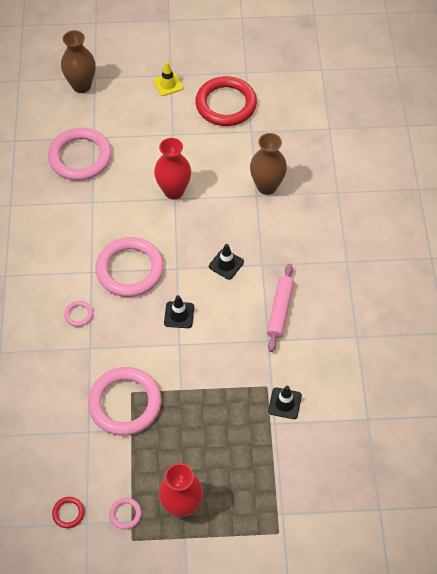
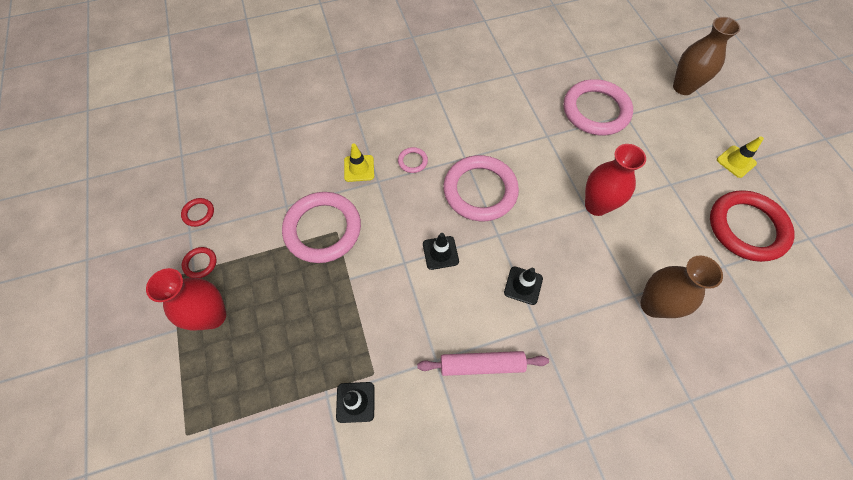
camera: 75 degrees right, 5 degrees up
(69, 361) = (359, 168): none -> yellow traffic cone
(125, 514) = (200, 263): pink ring -> red ring

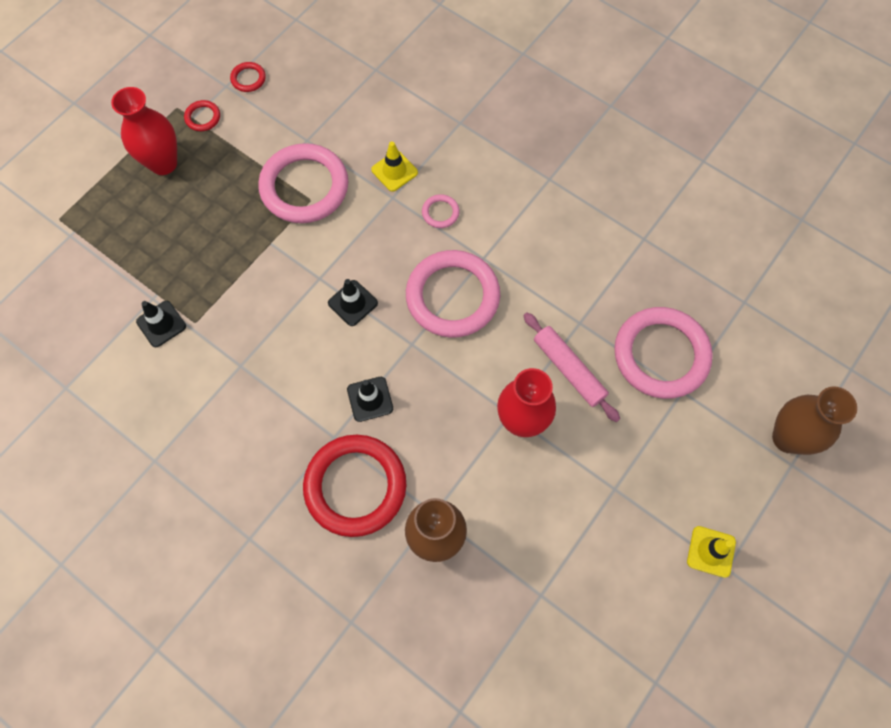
camera: 55 degrees right, 5 degrees up
(482, 365) = (261, 407): pink rolling pin -> pink rolling pin (569, 369)
(746, 228) = (615, 601): red ring -> red ring (355, 486)

